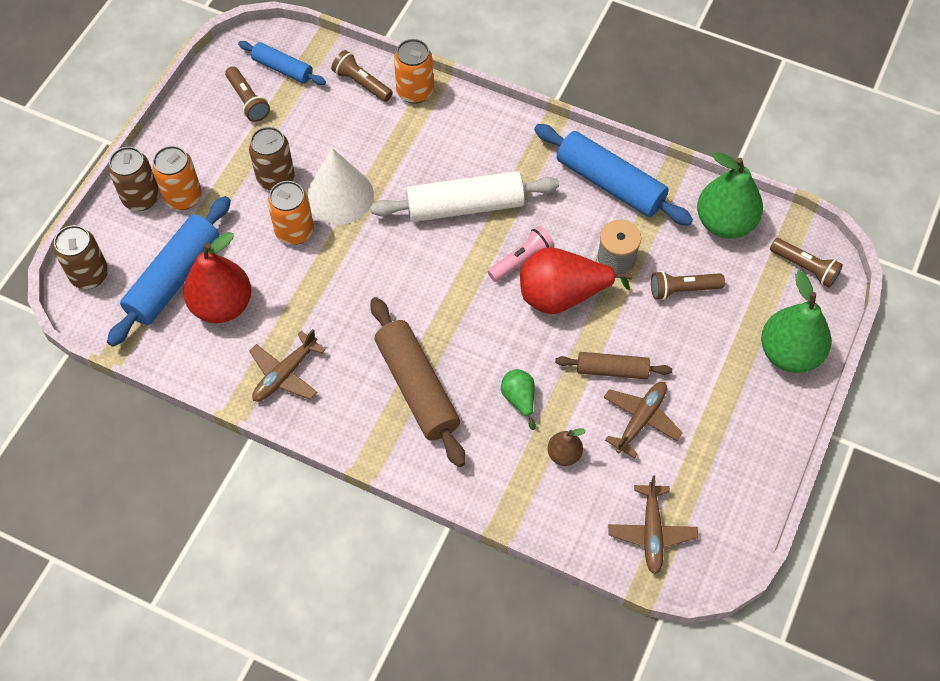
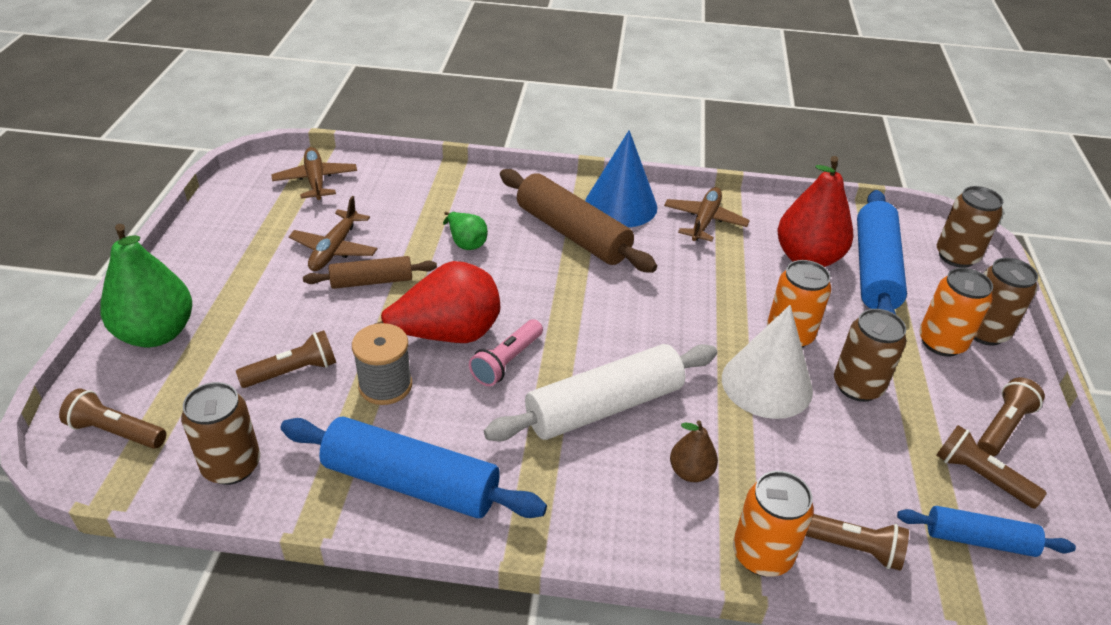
camera: 160 degrees right, 20 degrees down
(202, 126) = (1003, 427): none -> brown flashlight
(354, 416) = (621, 205): none -> blue cone
(564, 454) = (409, 213): brown pear -> brown pear (690, 472)
(725, 222) = (232, 466): green pear -> brown can

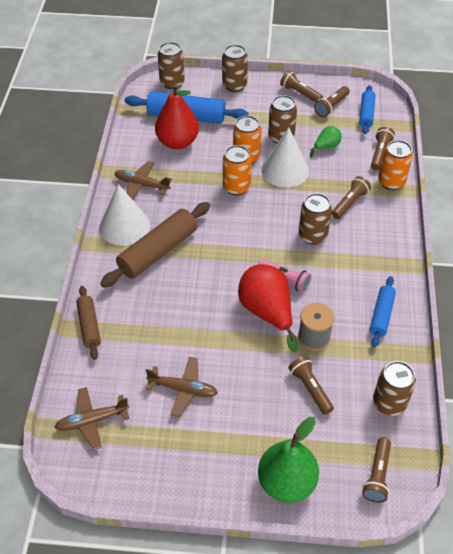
camera: 90 degrees left, 10 degrees up
(372, 281) = (218, 360): brown rolling pin -> brown rolling pin (89, 326)
(411, 482) = (381, 315): blue rolling pin -> blue rolling pin, size x0.58
(466, 242) = (171, 310): green pear -> green pear (326, 147)
(604, 406) = (312, 235): white rolling pin -> brown can
(621, 205) = (124, 226): blue cone -> white cone
(690, 472) = (350, 203): brown pear -> brown flashlight
(941, 342) = (244, 102): orange can -> orange can (236, 187)

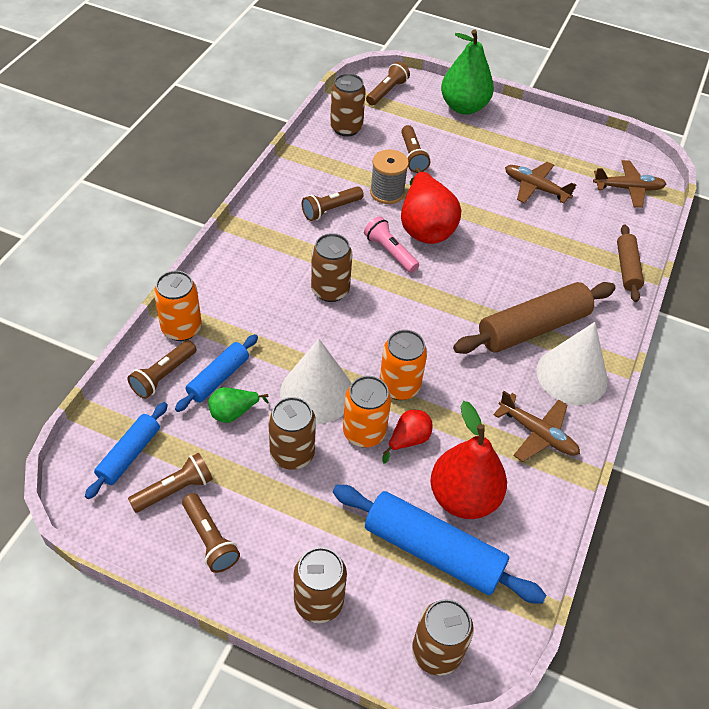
camera: 165 degrees left, 0 degrees up
(219, 160) = (408, 440): none -> red pear
(350, 203) = (257, 317): brown flashlight -> brown flashlight (330, 209)
(381, 315) = (305, 191): blue rolling pin -> blue rolling pin (218, 378)

